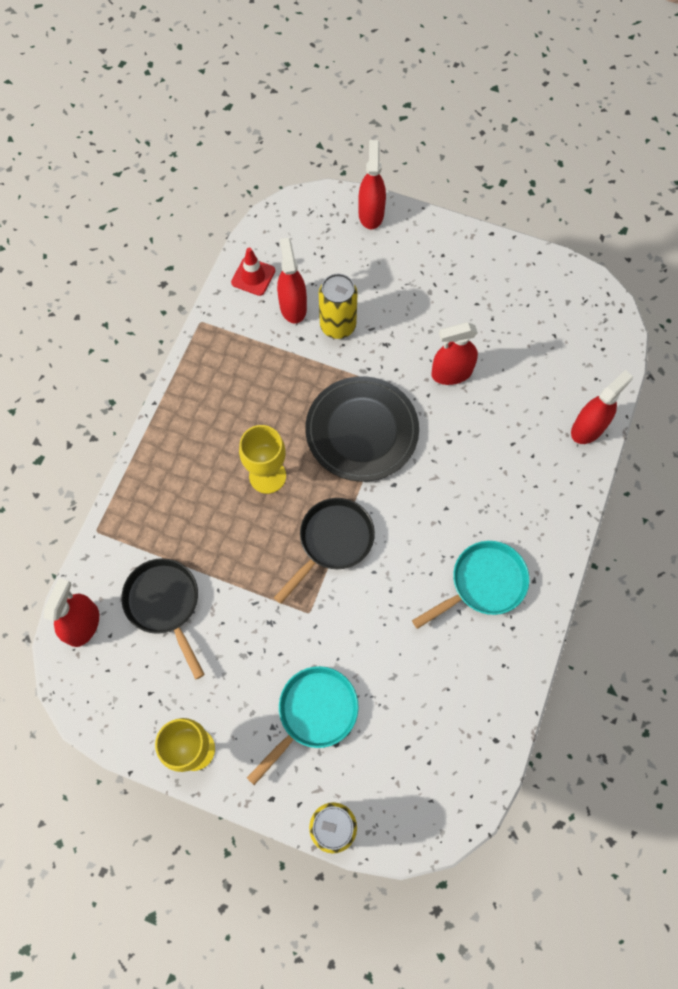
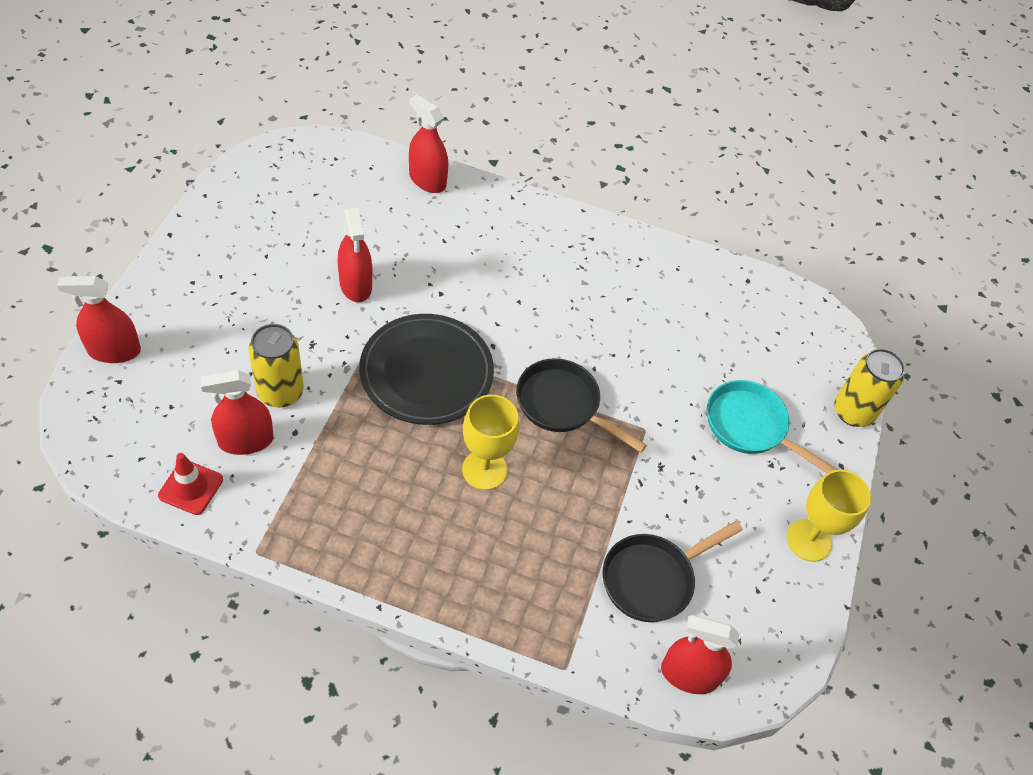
camera: 100 degrees left, 15 degrees down
(483, 583) = (598, 277): turquoise pan -> none

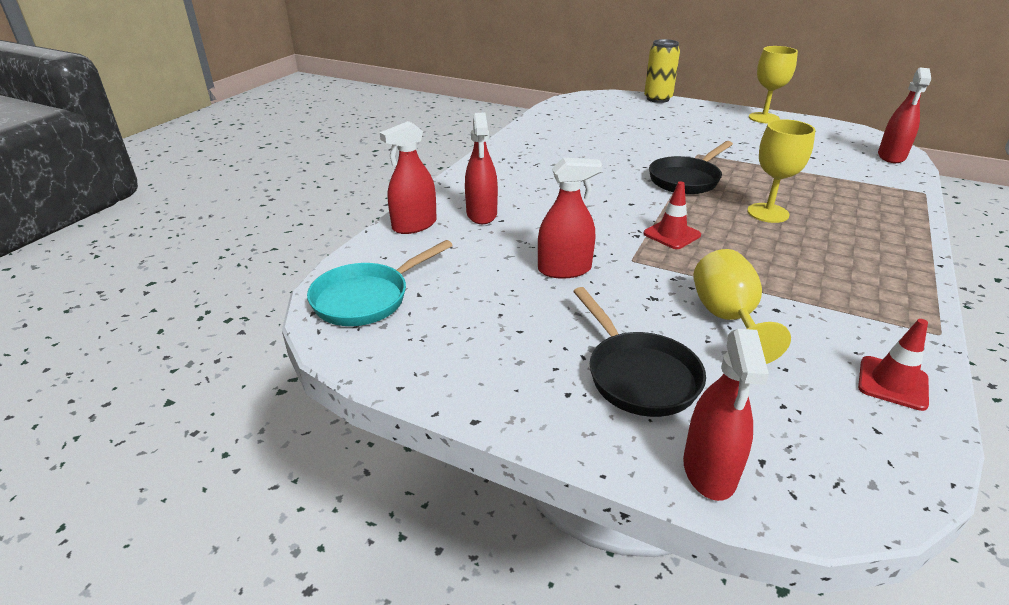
camera: 75 degrees left, 20 degrees down
(246, 440) = (804, 342): red spray bottle -> red spray bottle (481, 214)
(280, 392) = (727, 318): yellow can -> yellow goblet
(426, 372) = (672, 234): black plate -> red traffic cone
(652, 578) = (826, 161): black pan -> black pan (638, 375)
(750, 427) = (681, 124): turquoise pan -> turquoise pan (367, 298)

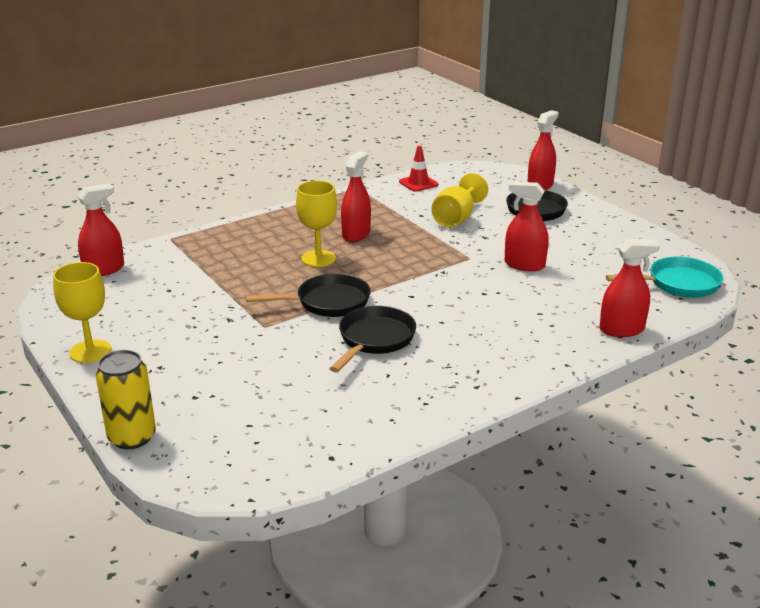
camera: 150 degrees left, 5 degrees down
(481, 214) = (553, 323): red spray bottle -> red spray bottle (356, 234)
(609, 165) = (374, 340): none -> black pan
(672, 234) = (416, 265): red traffic cone -> none

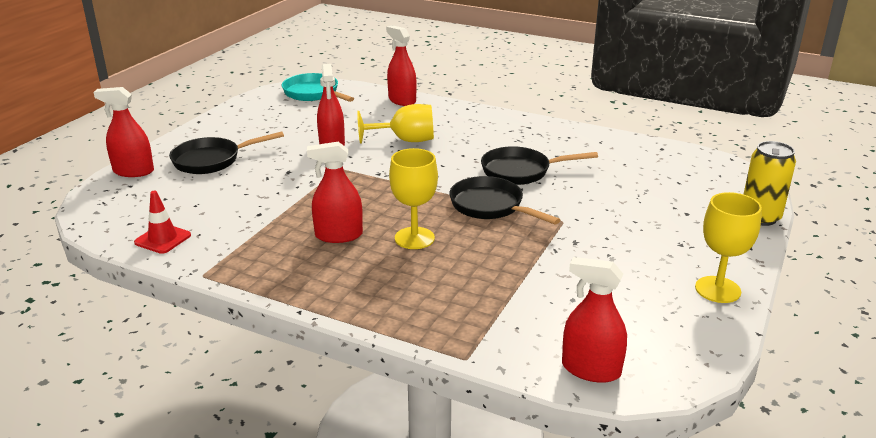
camera: 120 degrees left, 0 degrees up
(456, 218) = (254, 194): yellow goblet -> yellow goblet (406, 140)

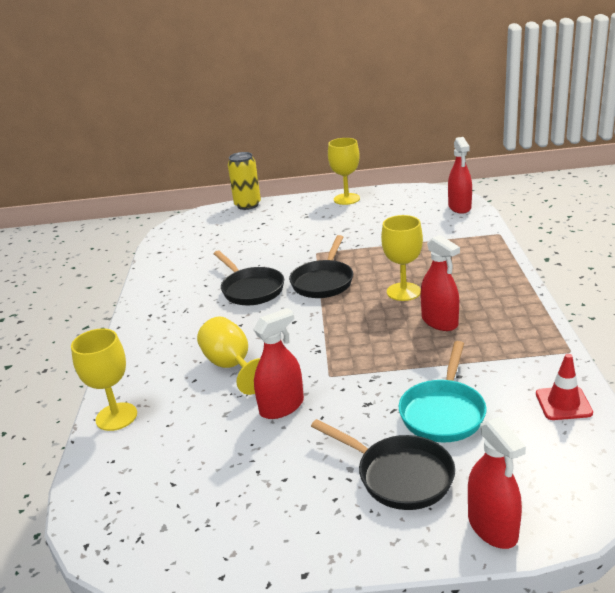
camera: 115 degrees left, 0 degrees up
(313, 93) = (127, 509): turquoise pan -> turquoise pan (443, 412)
(402, 100) = (116, 417): red spray bottle -> yellow goblet

